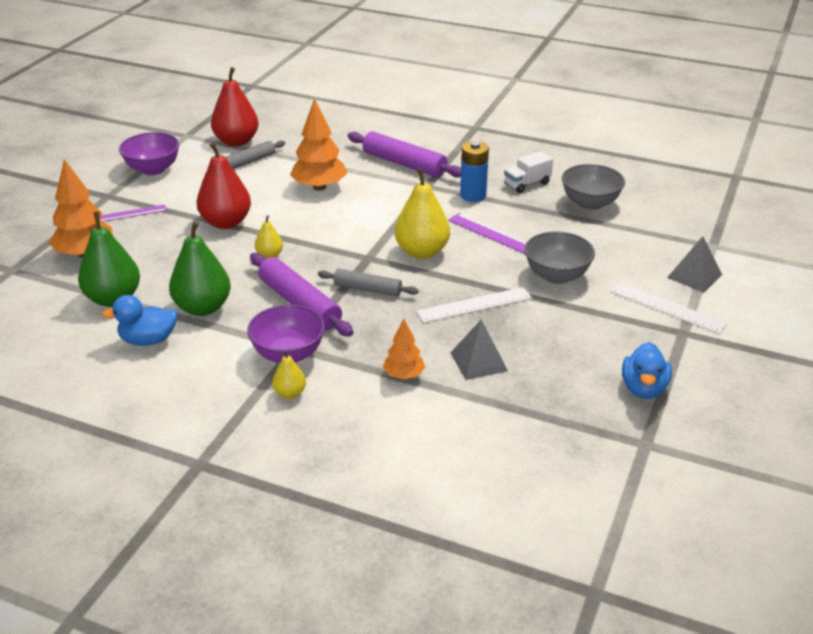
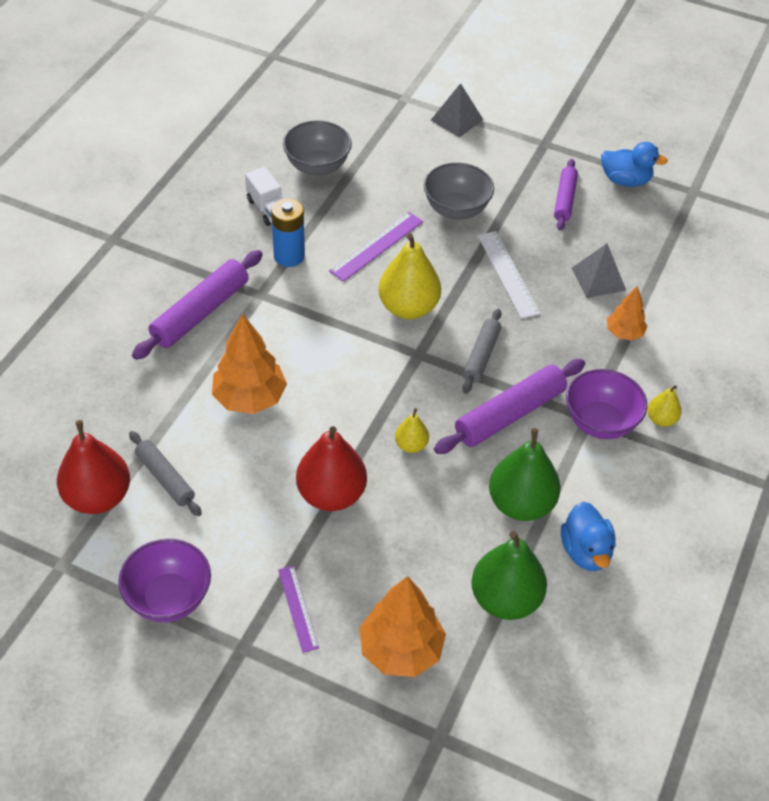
camera: 90 degrees left, 15 degrees up
(594, 343) = (564, 200): none -> purple rolling pin
(667, 307) = (508, 145): white ruler -> none

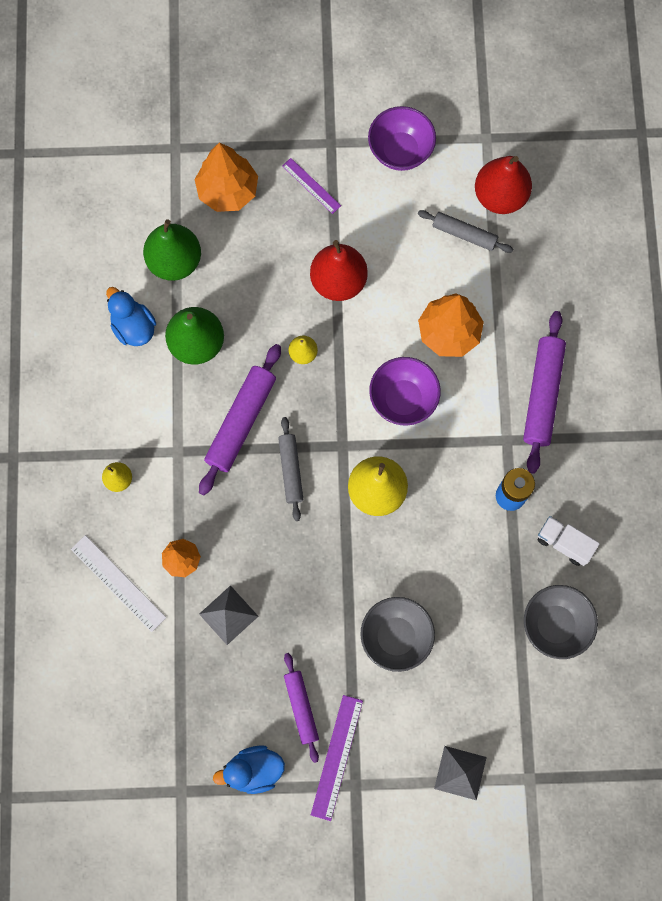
camera: 155 degrees right, 25 degrees up
(377, 246) = (442, 549): purple ruler -> purple ruler (336, 757)
(507, 274) = (311, 577): white ruler -> white ruler (118, 583)
(600, 422) = (166, 451): purple bowl -> purple bowl (403, 399)

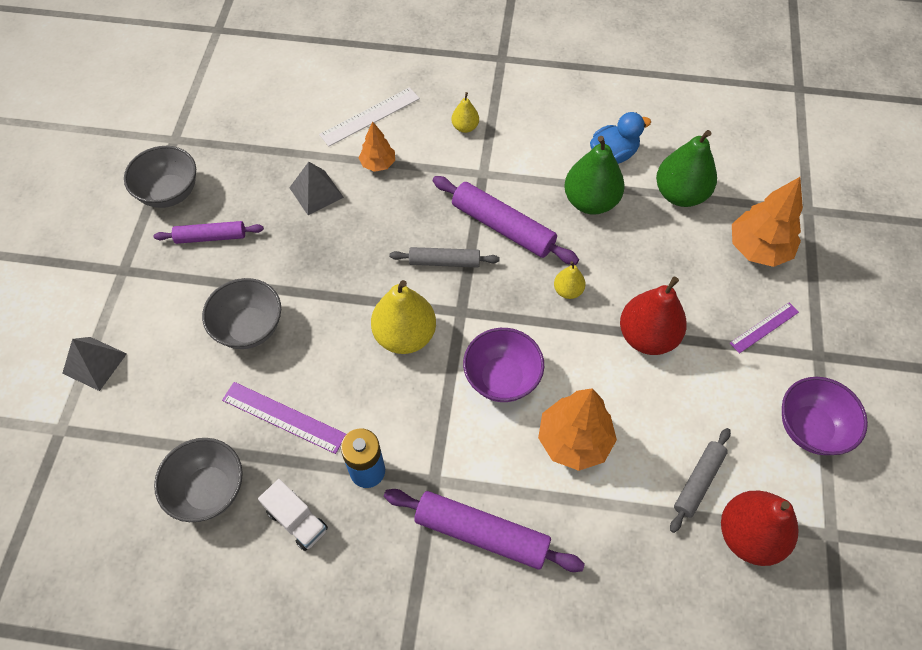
camera: 100 degrees right, 15 degrees down
(254, 770) = (170, 193): blue duck -> grey bowl
(336, 757) = (154, 258): purple ruler -> purple ruler (284, 417)
(564, 543) = (297, 520): white truck -> white truck turned 90 degrees clockwise

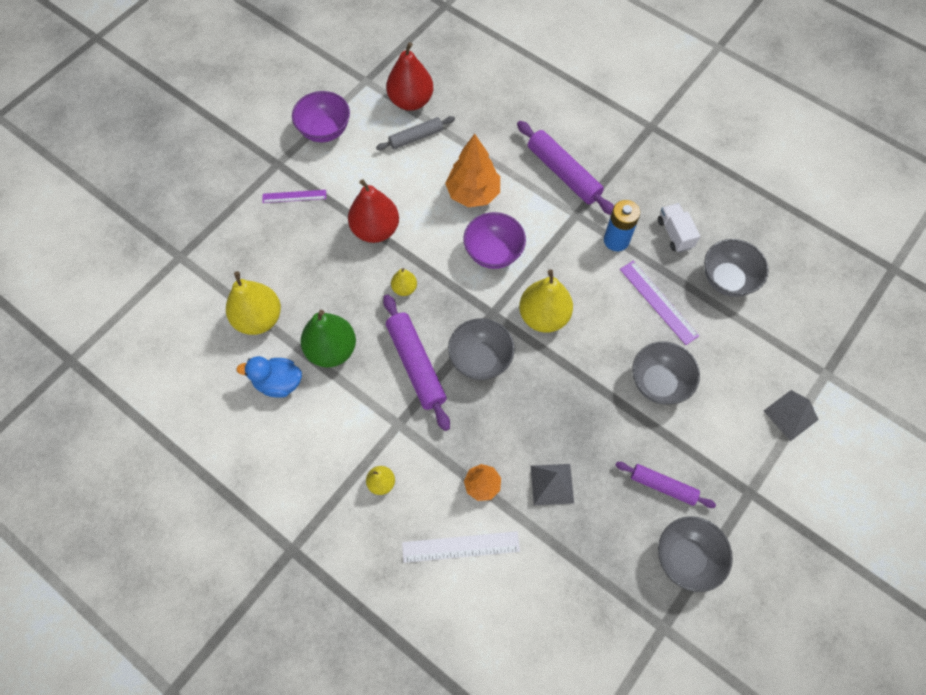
camera: 150 degrees left, 5 degrees up
(444, 261) = (480, 359): grey rolling pin -> grey bowl
(680, 194) = (259, 318): green pear -> yellow pear
(758, 249) = (244, 247): orange tree -> none

